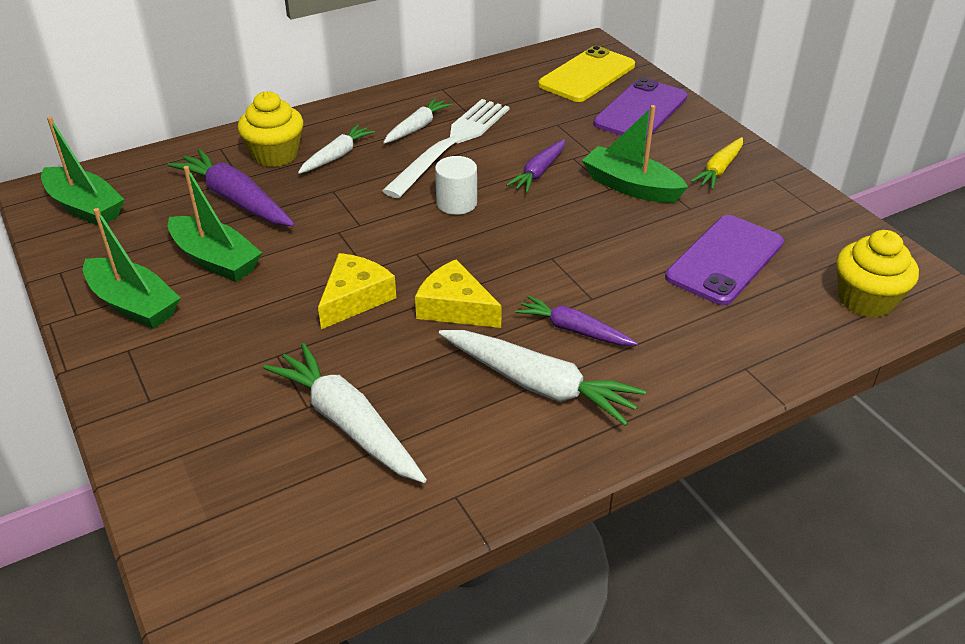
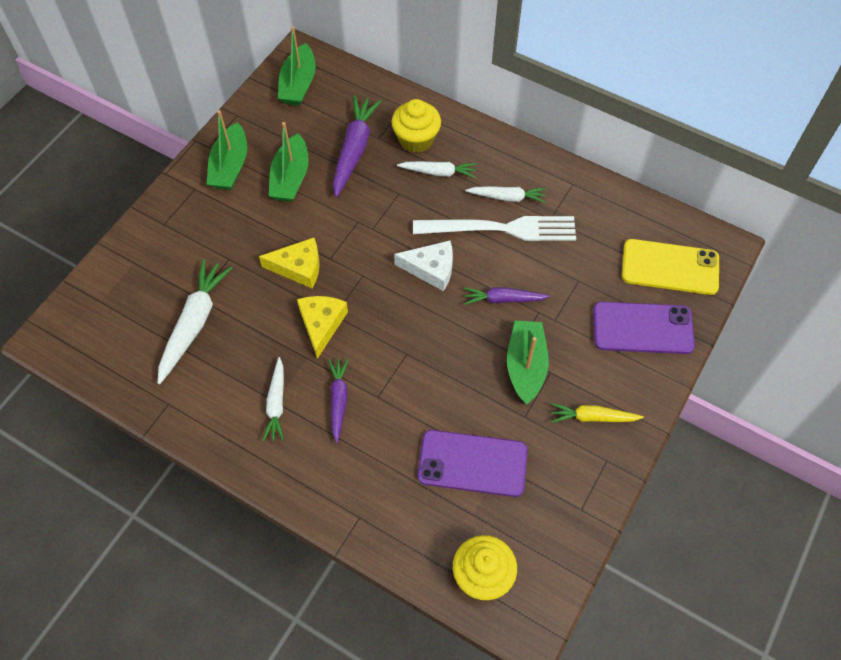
camera: 60 degrees right, 20 degrees up
(456, 203) = (431, 269): white cylinder -> white cheese
(538, 385) = (276, 404): white carrot -> white carrot, size x0.61

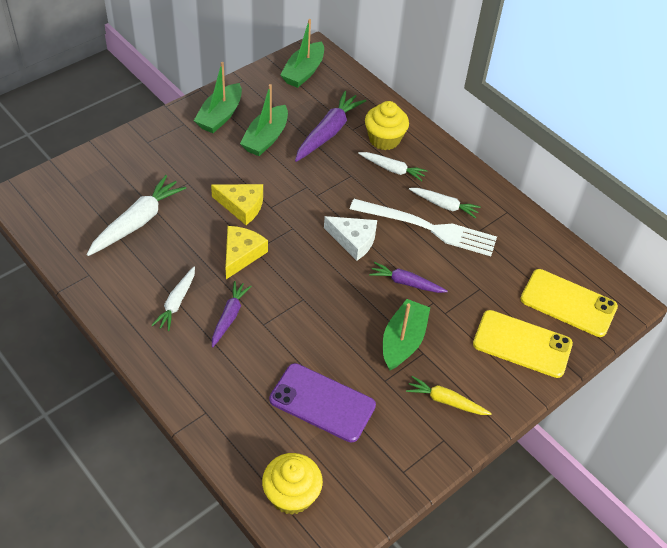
camera: 15 degrees right, 10 degrees down
(642, 328) = (522, 344): purple phone -> yellow phone

